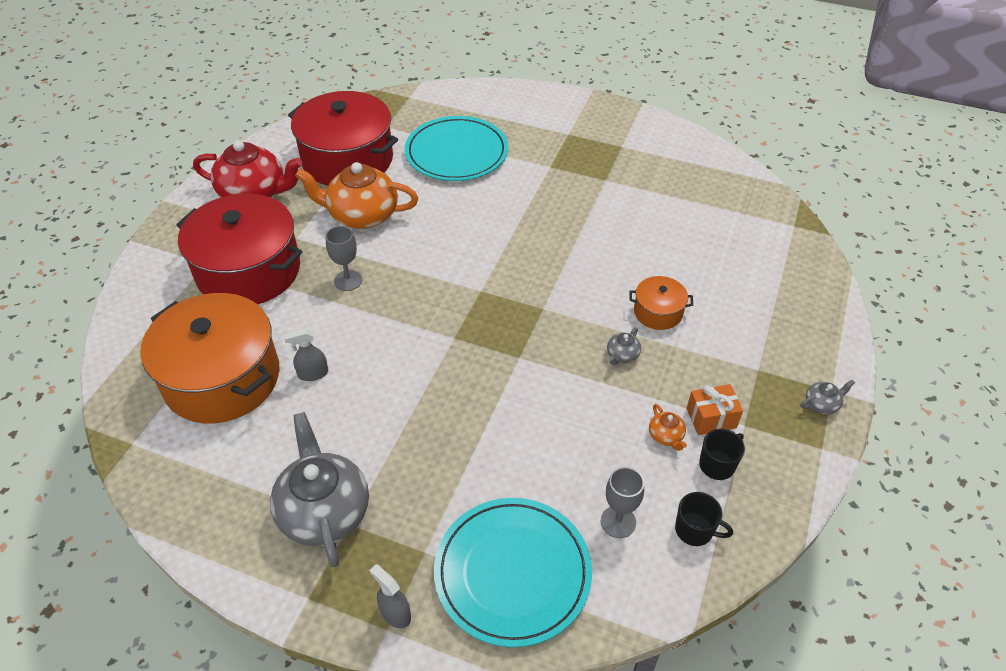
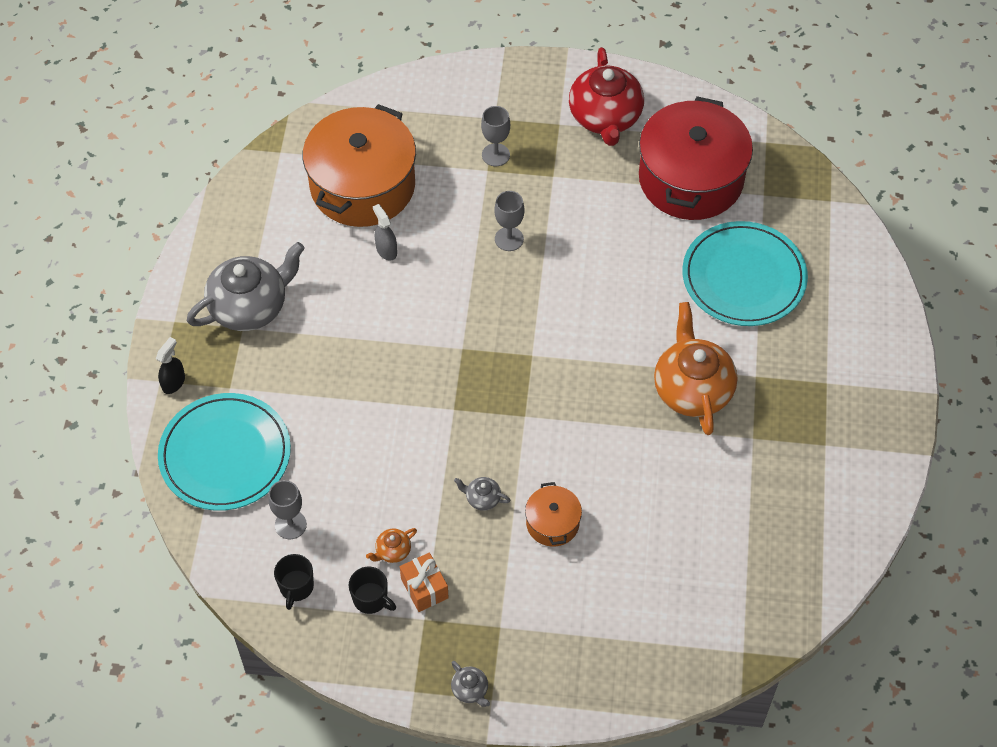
camera: 75 degrees right, 10 degrees up
(249, 270) = (495, 155): red pot -> grey goblet
(362, 215) = (606, 220): orange teapot -> orange teapot (692, 389)
(395, 613) = (173, 382): grey spray bottle -> black spray bottle

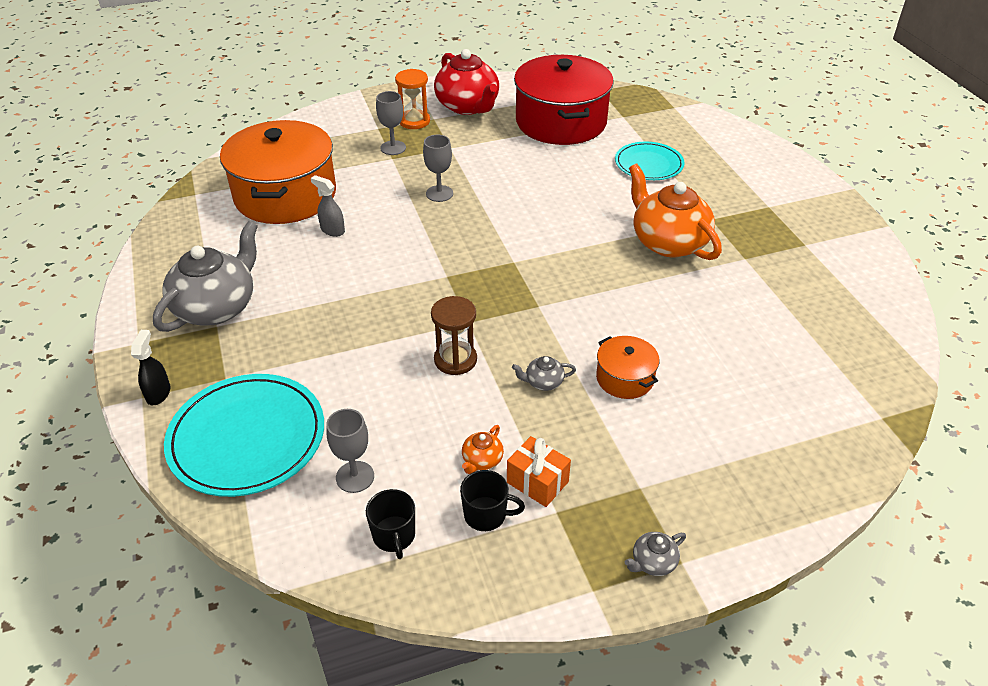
camera: 25 degrees left, 15 degrees down
(422, 445) = (455, 360): none -> brown hourglass
(470, 690) = (653, 562): grey teapot -> grey teapot turned 120 degrees clockwise
(537, 121) = (414, 121): none -> orange hourglass
(743, 277) = (649, 164): turquoise plate -> turquoise plate, size x0.62

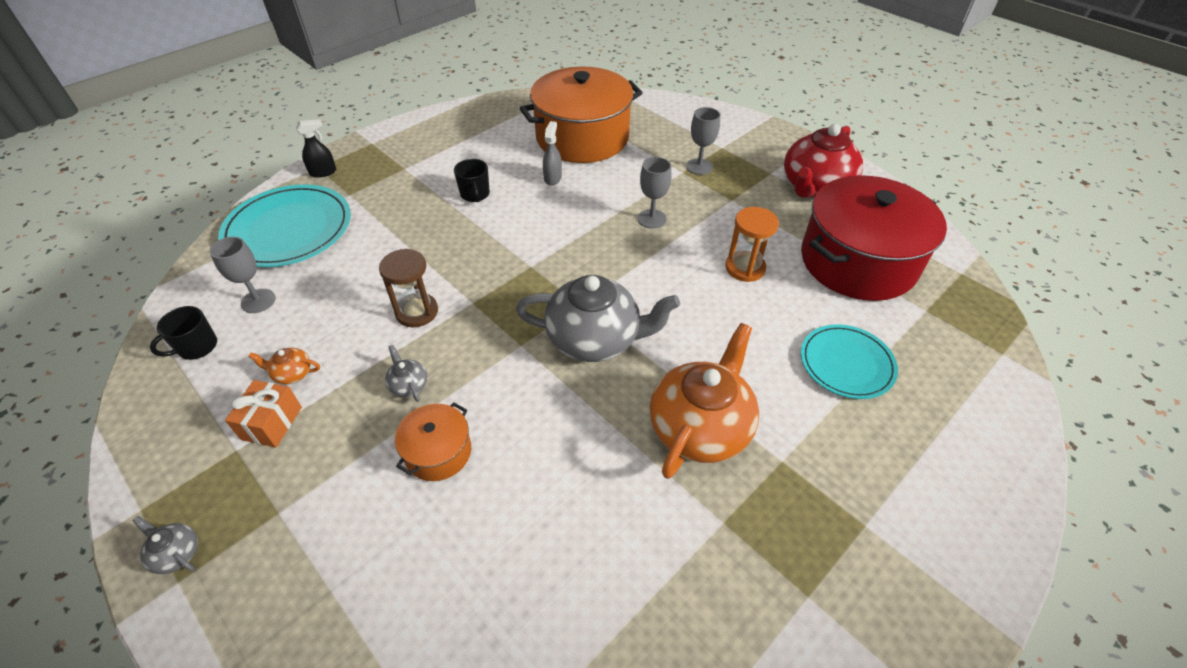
camera: 65 degrees right, 5 degrees up
(216, 307) = (425, 160): grey teapot -> grey teapot (595, 339)
(414, 121) = (754, 163): orange hourglass -> orange hourglass (745, 268)
(486, 515) = (226, 398): black mug -> black mug (475, 194)

